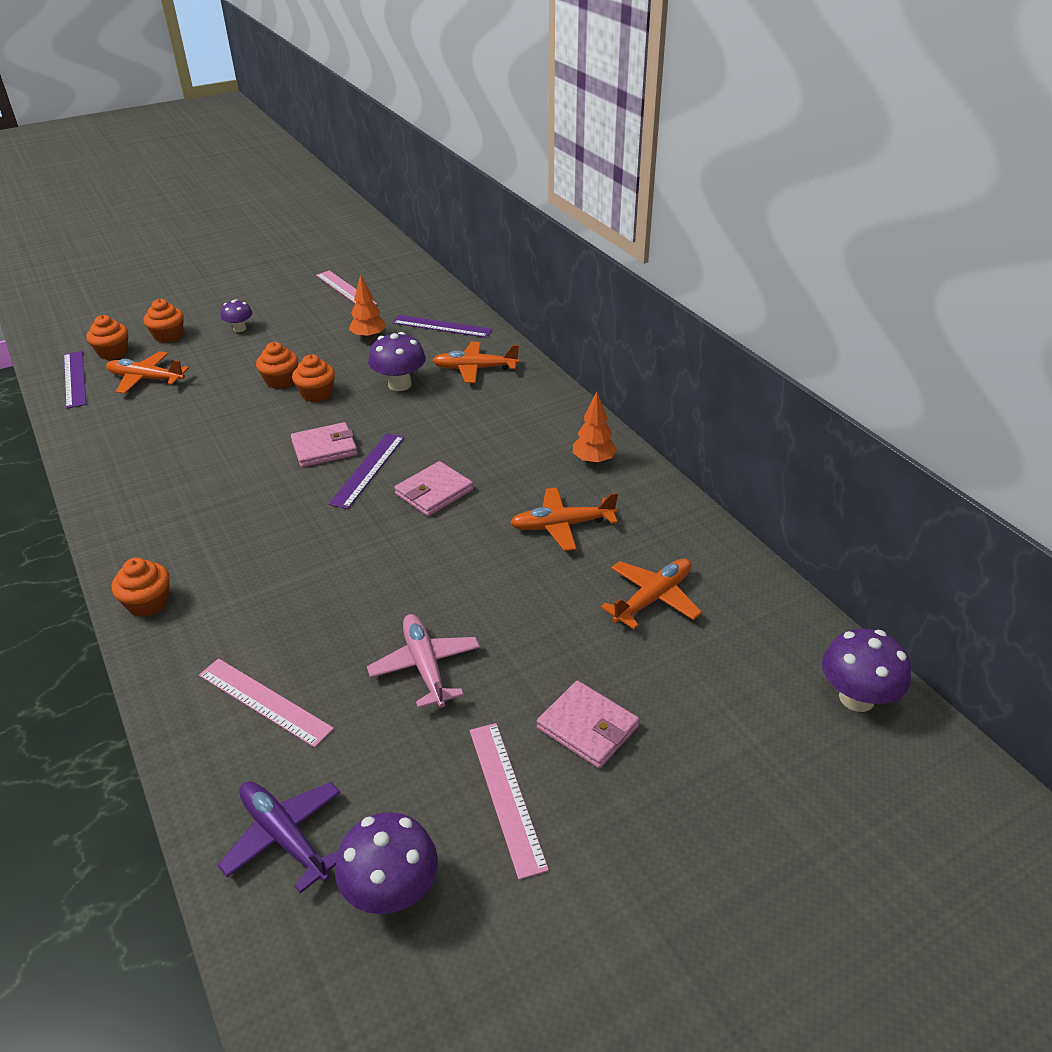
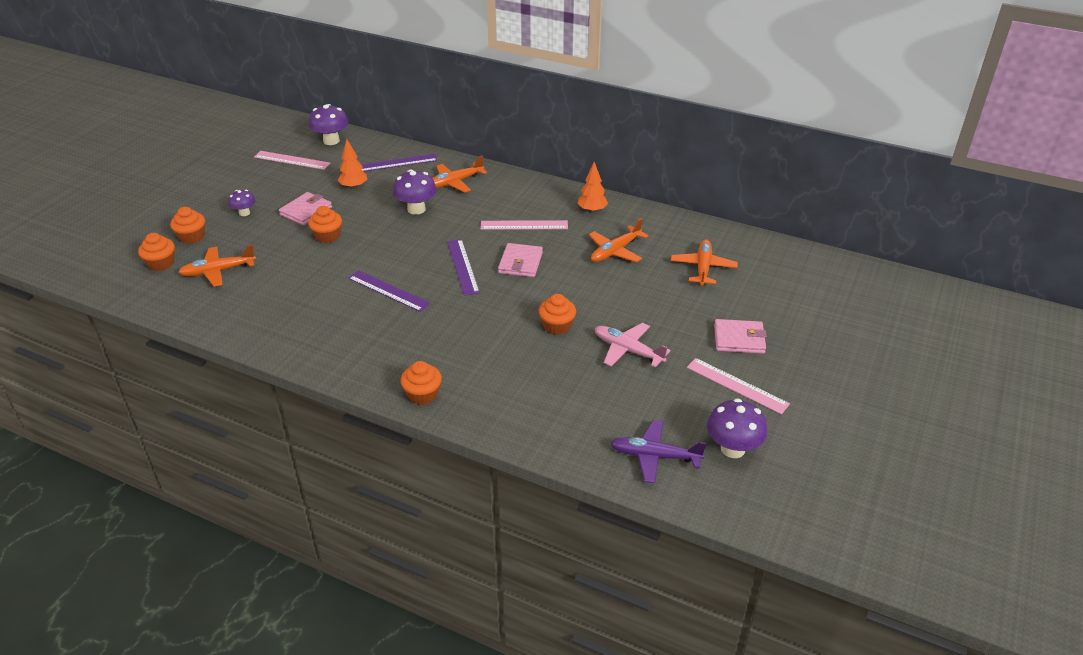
camera: 35 degrees left, 0 degrees up
(74, 379) = (155, 292): purple ruler -> purple ruler (388, 291)
(264, 701) = (563, 407): pink ruler -> pink ruler (524, 225)
(317, 394) = (366, 235): orange cupcake -> orange cupcake (557, 326)
(324, 448) = (417, 265): pink wallet -> pink wallet (306, 211)
(856, 698) = (838, 271): purple mushroom -> purple mushroom (331, 141)

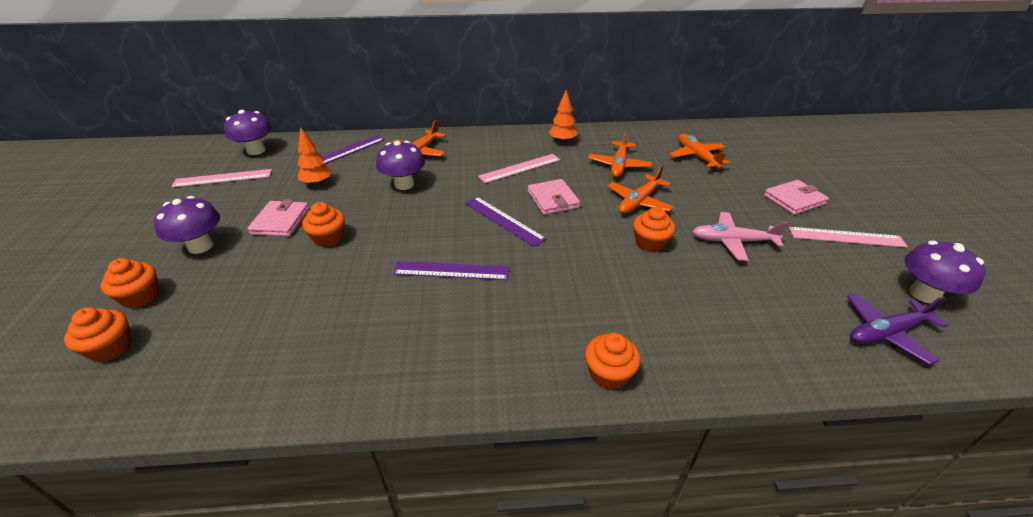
camera: 30 degrees left, 0 degrees up
(218, 271) = (211, 326): orange plane -> orange plane (639, 201)
(244, 213) = (200, 246): purple mushroom -> purple mushroom, size x1.66

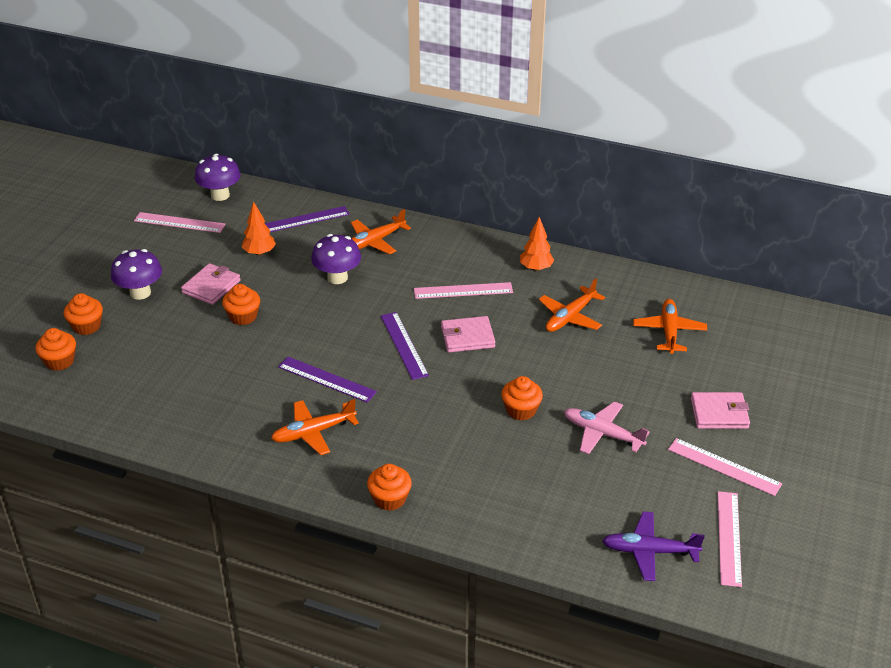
camera: 25 degrees right, 0 degrees up
(553, 199) = (467, 337): pink wallet -> pink wallet turned 75 degrees clockwise
(639, 201) = (551, 365): orange plane -> orange plane (314, 432)
(924, 294) = (729, 538): purple mushroom -> pink ruler

